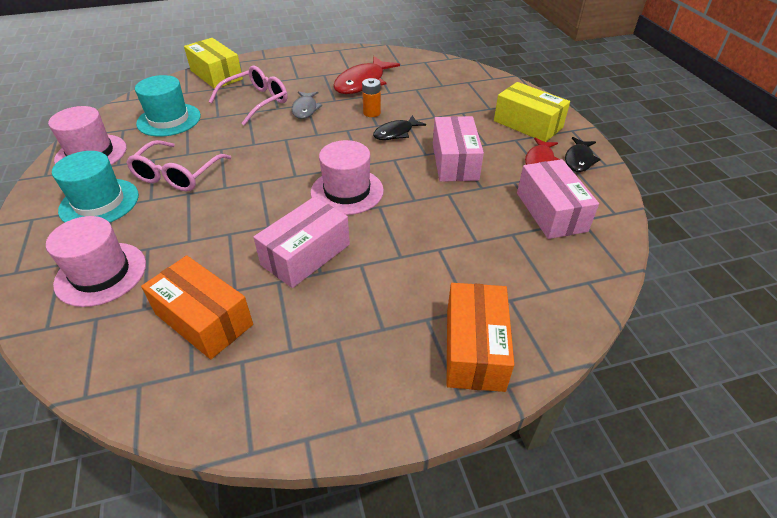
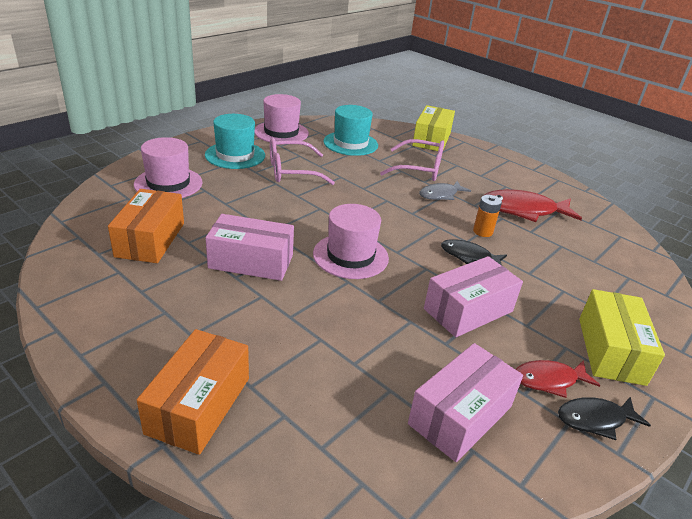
camera: 55 degrees right, 10 degrees down
(474, 349) = (199, 405): orange box -> orange box turned 45 degrees counterclockwise

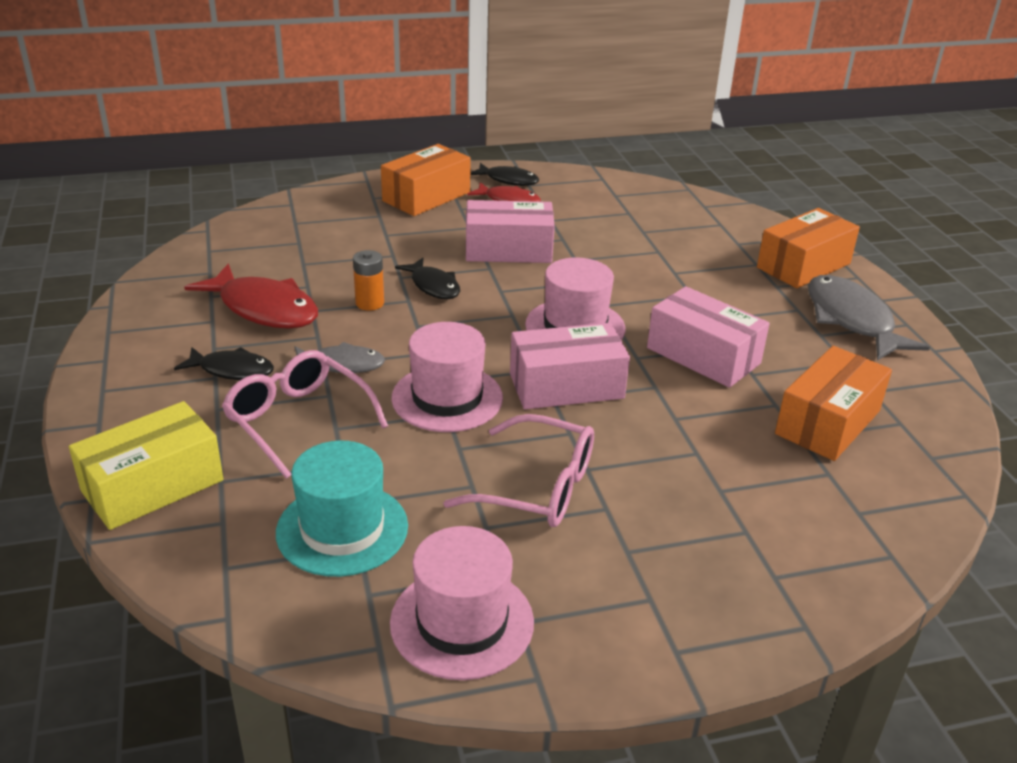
camera: 145 degrees left, 0 degrees up
(137, 339) = (851, 320): none -> grey fish
(168, 183) = (782, 526): pink hat -> pink hat (447, 398)
(235, 155) = (621, 569): turquoise hat -> none
(460, 415) = (604, 207): pink box -> pink box (566, 386)
(480, 179) = (232, 370): none -> black fish
(611, 350) = (426, 196): yellow box -> orange box

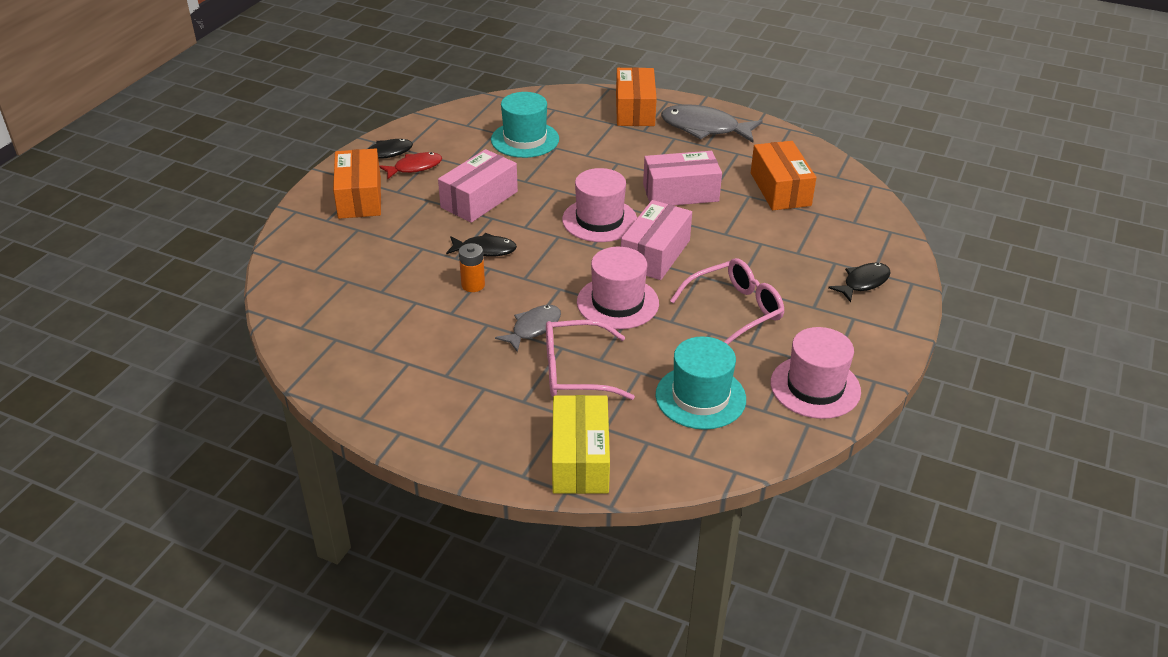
camera: 50 degrees left, 5 degrees up
(232, 370) = (484, 377): black fish -> black fish (863, 283)
(264, 309) = (422, 333): red fish -> none
(643, 231) = (525, 139): none -> turquoise hat

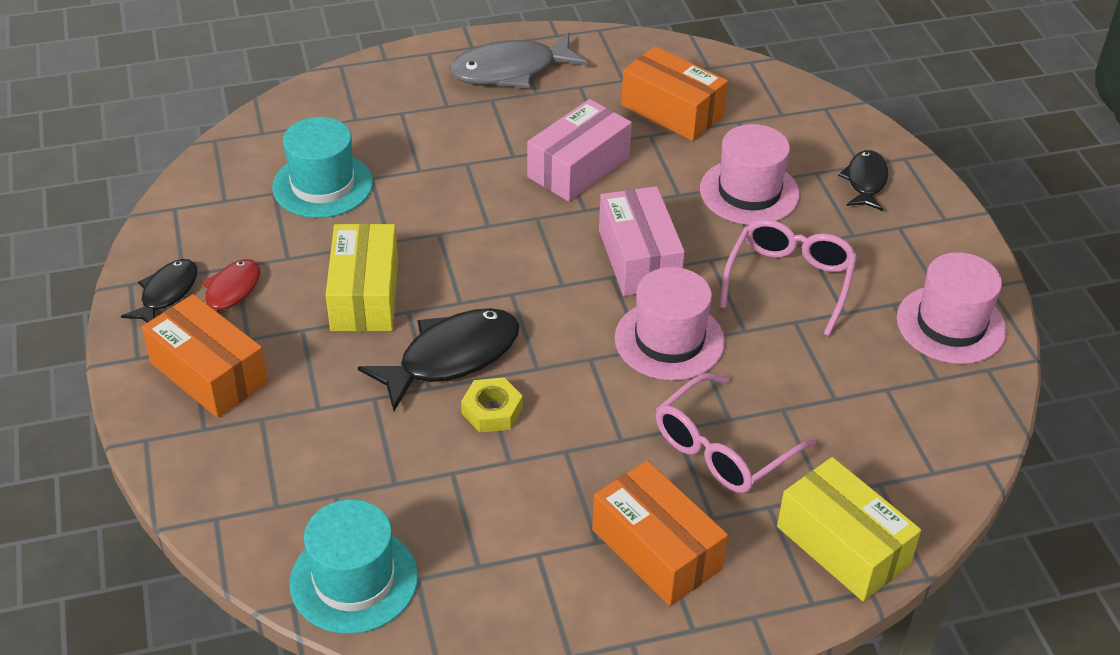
camera: 40 degrees left, 5 degrees up
(473, 285) = (492, 411): orange battery -> yellow nut
(479, 199) = (364, 295): pink box -> yellow box
(485, 250) = (451, 358): black fish -> black fish, size x1.68
(533, 328) = (620, 424): grey fish -> none
(599, 220) = (533, 248): pink hat -> pink hat (749, 192)
(634, 110) = (406, 82): orange box -> orange box (656, 549)
(700, 397) = (869, 401): turquoise hat -> turquoise hat (354, 580)

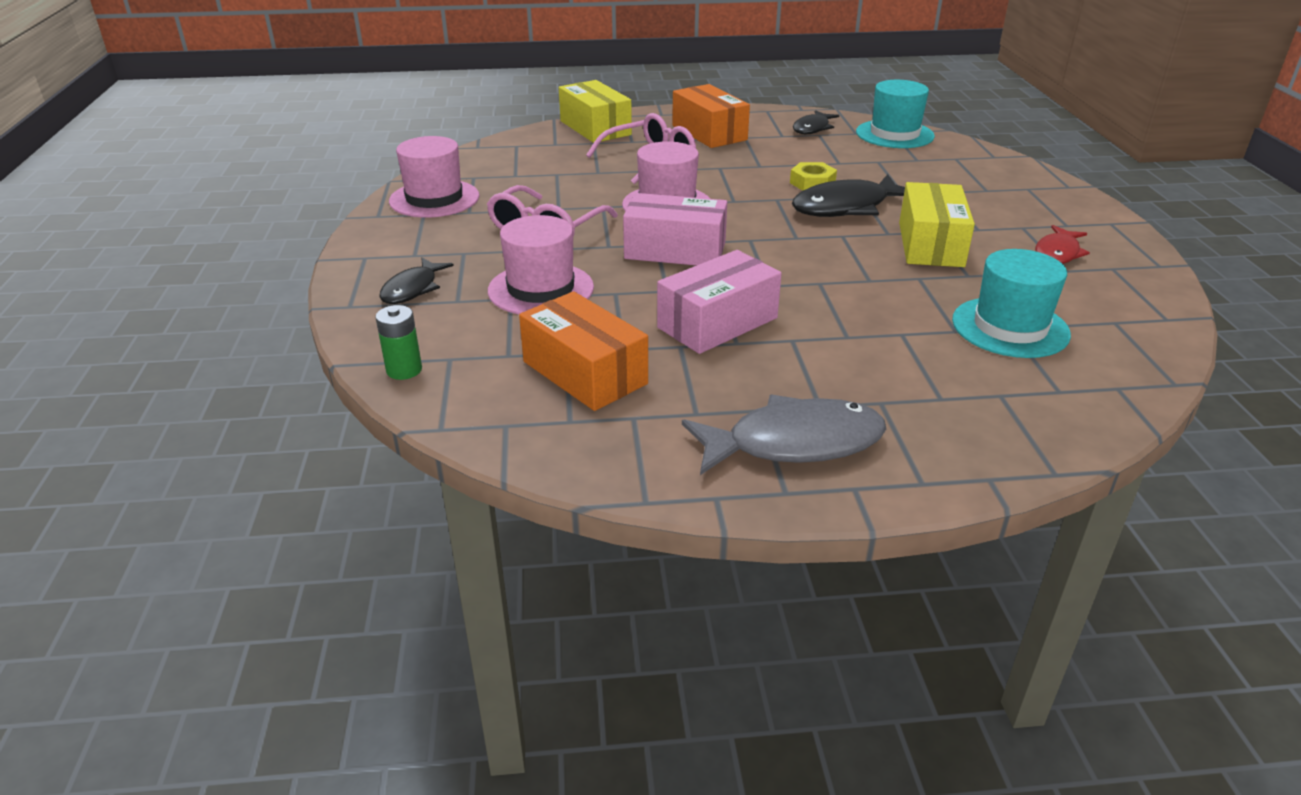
camera: 170 degrees left, 10 degrees down
(167, 293) = (1118, 257): black fish -> black fish (812, 128)
(209, 373) = (1043, 211): orange box -> none
(638, 258) = (675, 250): pink box -> pink box turned 75 degrees counterclockwise
(809, 101) = (404, 370): none -> green battery

